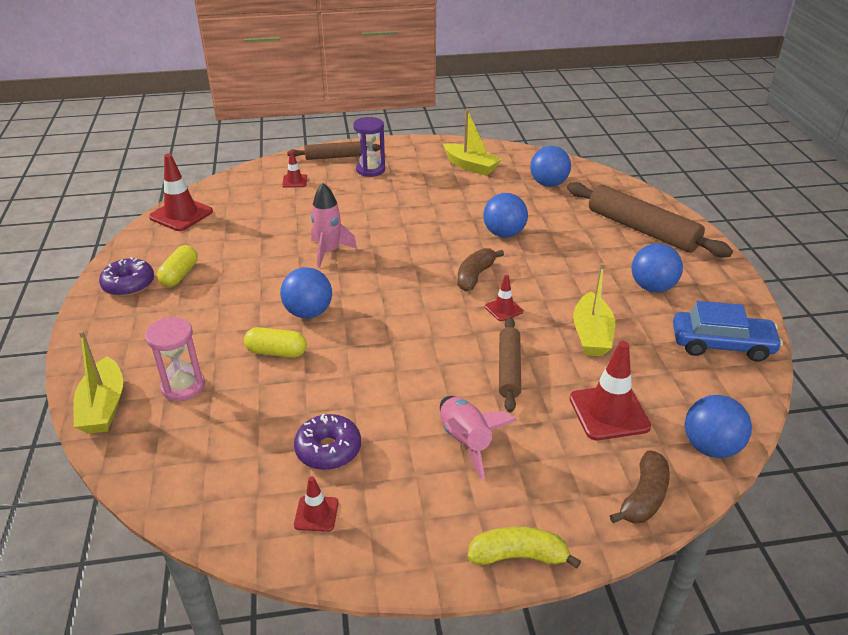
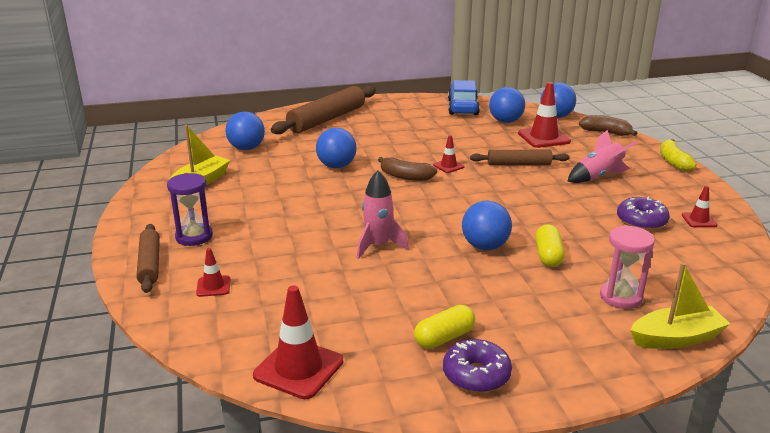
camera: 95 degrees left, 10 degrees down
(180, 275) = (444, 338): yellow capsule -> yellow capsule turned 45 degrees counterclockwise
(591, 335) = (468, 139): yellow boat -> none
(652, 287) = (405, 120): blue ball -> blue ball (505, 121)

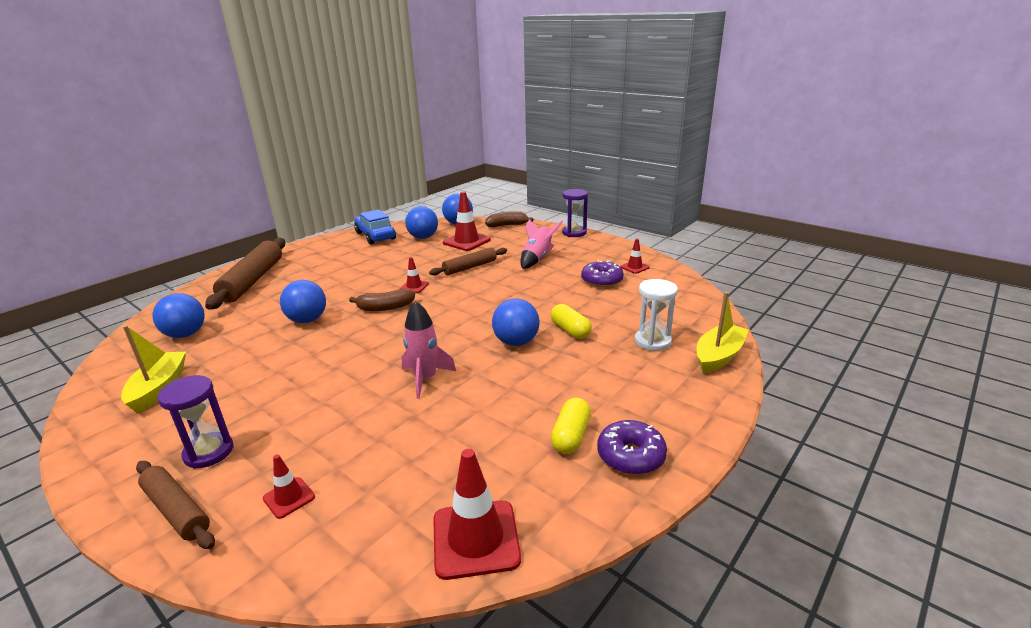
camera: 35 degrees left, 0 degrees up
(620, 297) = (652, 341): pink hourglass -> white hourglass
(673, 162) = (574, 233): yellow banana -> purple hourglass

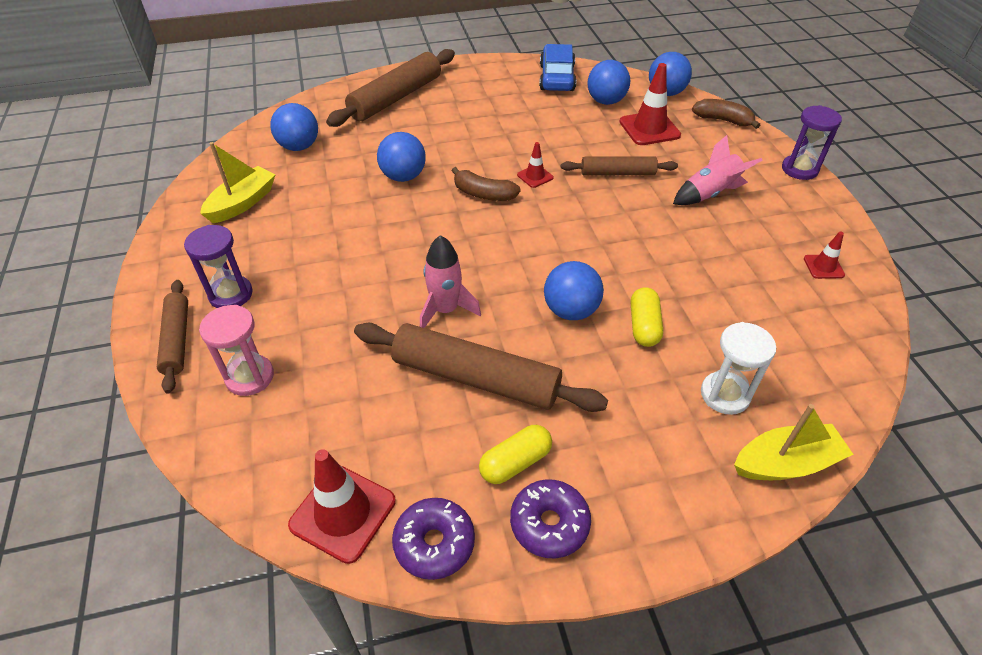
camera: 35 degrees right, 20 degrees up
(289, 497) = (250, 377): red traffic cone -> pink hourglass
(490, 405) = (475, 378): none -> brown rolling pin
(601, 281) = (756, 269): purple donut -> purple donut (434, 543)

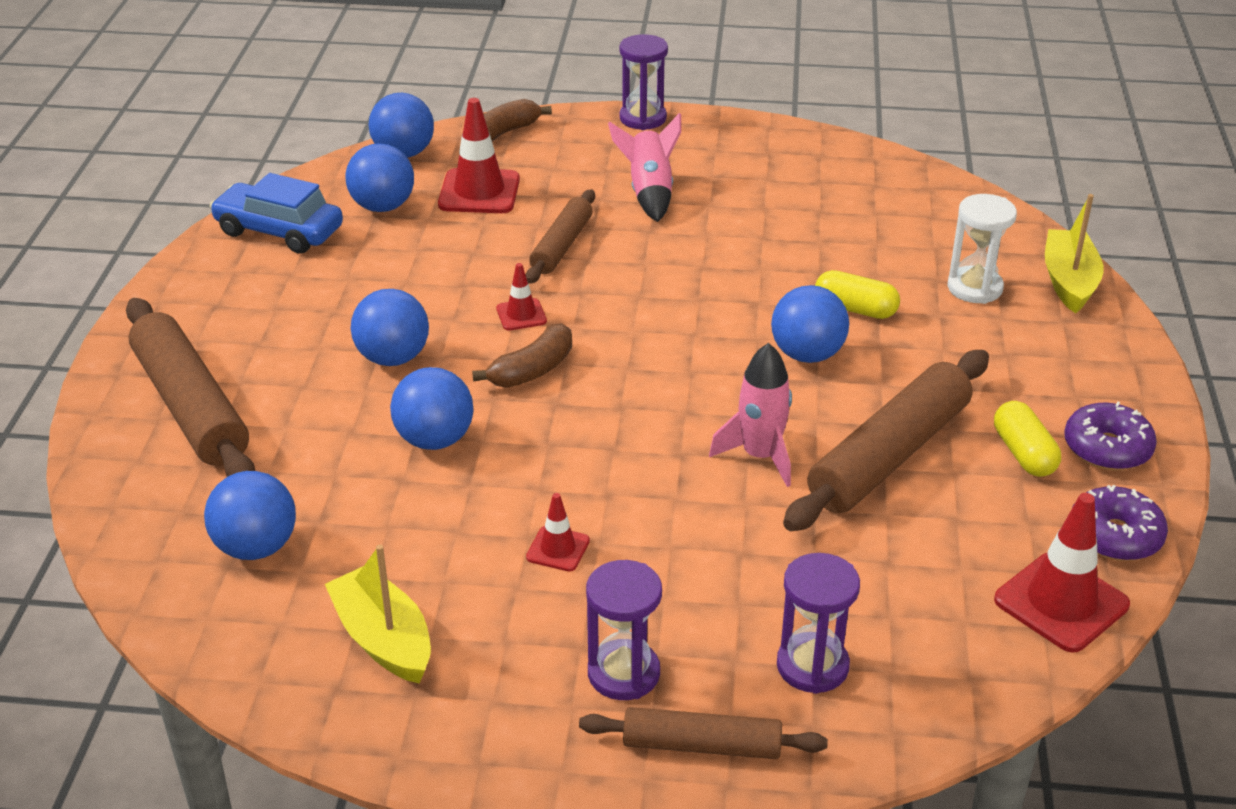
camera: 70 degrees left, 10 degrees down
(250, 377) = (812, 666): pink hourglass -> purple hourglass
(467, 144) = (393, 358): none -> blue ball
(823, 267) = (817, 165): red traffic cone -> red traffic cone (558, 549)

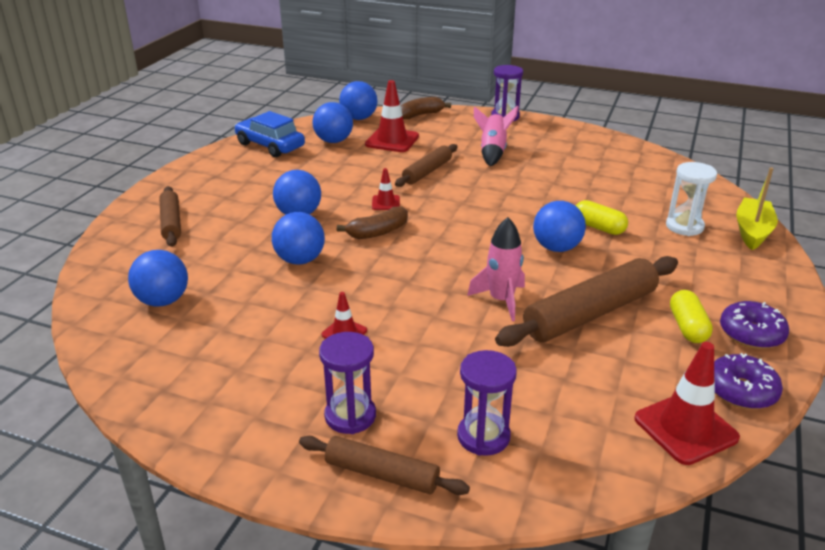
camera: 15 degrees right, 5 degrees down
(191, 407) = (171, 223): brown rolling pin -> brown rolling pin, size x0.59
(383, 639) = (208, 366): yellow boat -> none

